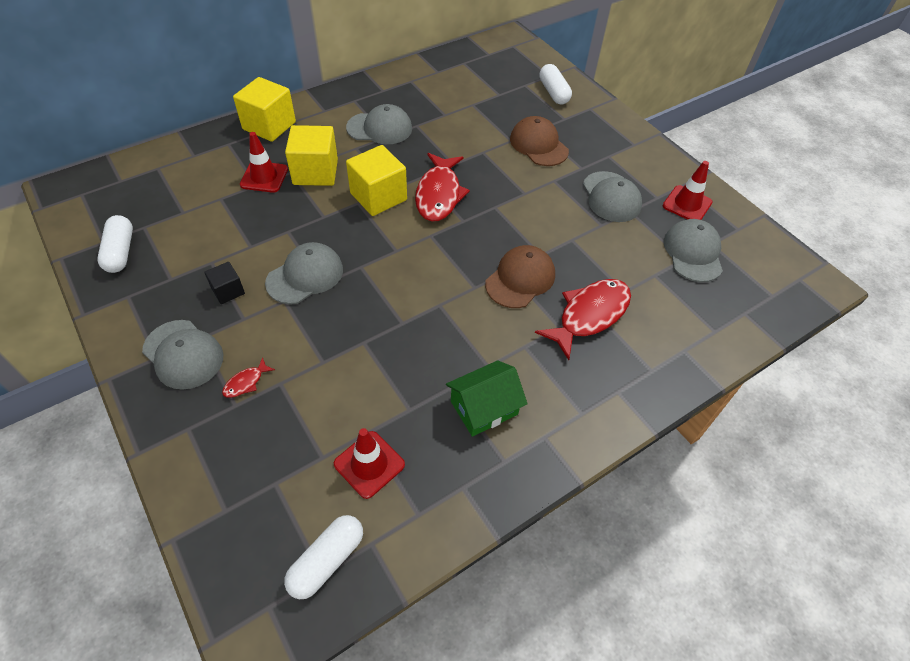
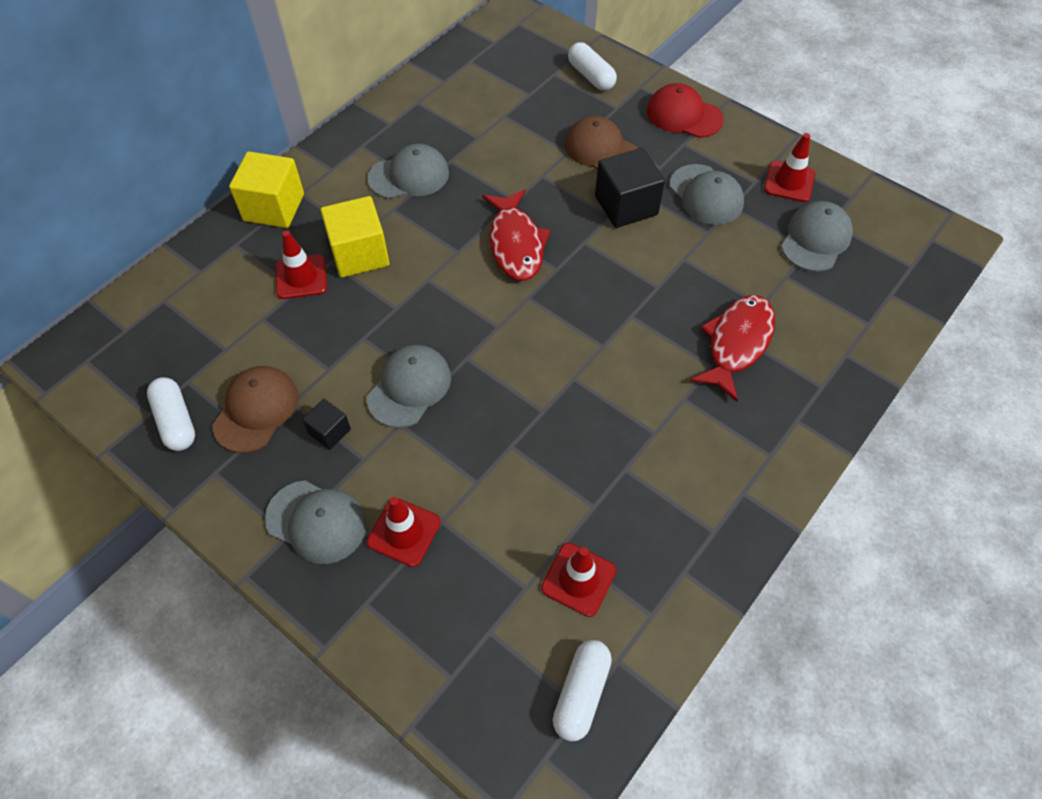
camera: 15 degrees left, 5 degrees up
(246, 382) = (404, 532): red fish -> red traffic cone
(378, 196) = (448, 265): yellow cube -> none
(484, 407) = (670, 480): green house -> none
(520, 279) = (648, 322): brown cap -> brown cap (256, 410)
(541, 189) = (626, 205): none -> black cube
(617, 136) = (684, 115): none -> red cap
(693, 253) = (815, 239): grey cap -> grey cap turned 45 degrees clockwise

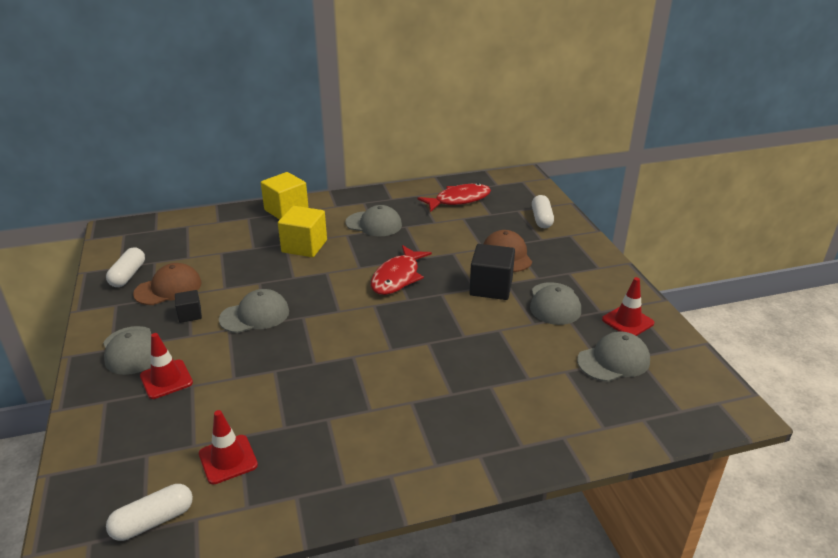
camera: 35 degrees right, 25 degrees down
(301, 277) = (262, 243): red traffic cone -> none
(684, 115) = (585, 259): red cap -> none
(736, 343) = (484, 390): red fish -> red fish (459, 200)

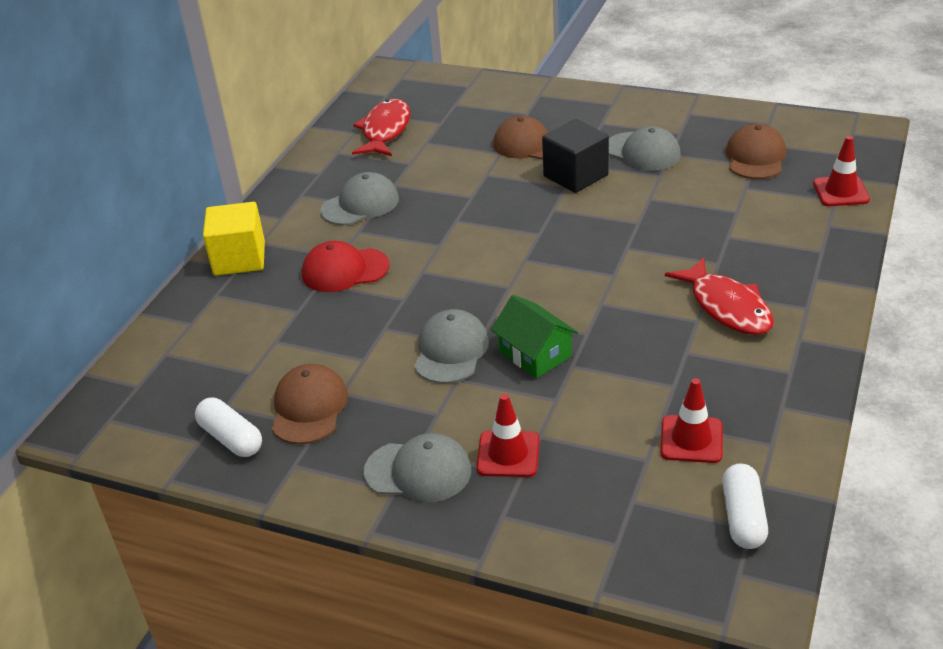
camera: 50 degrees left, 5 degrees up
(190, 314) = (392, 403): black cube -> none
(276, 350) = (535, 354): none -> green house
(304, 246) = (345, 270): yellow cube -> red cap
(397, 277) = (491, 226): red fish -> red fish (727, 307)
(541, 219) = (490, 98): white capsule -> none
(613, 360) = (755, 157): grey cap -> brown cap
(627, 321) = (709, 126): red traffic cone -> red traffic cone (841, 192)

